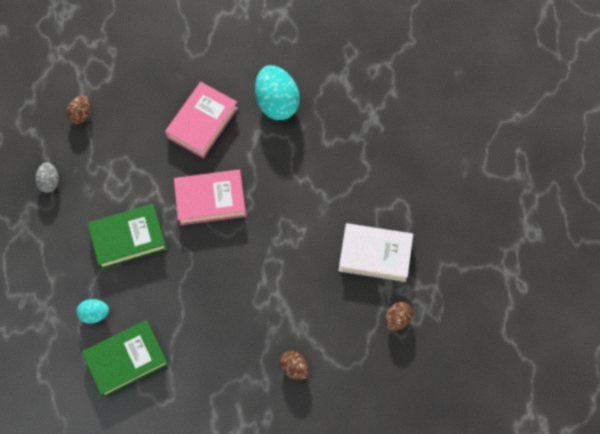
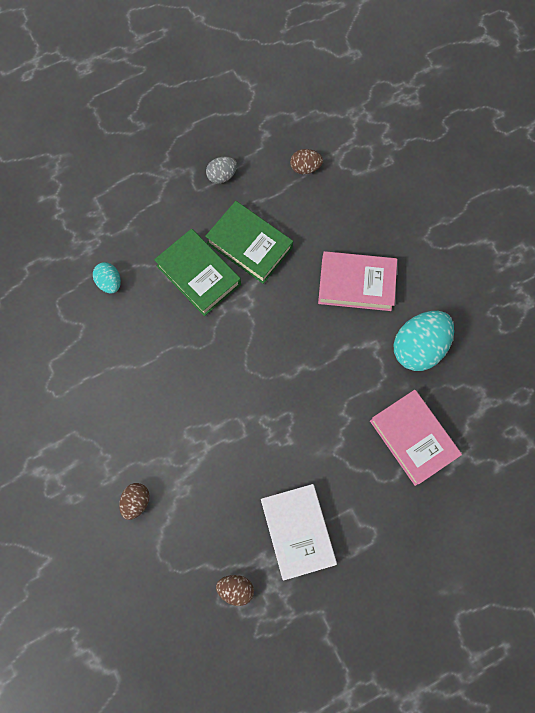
camera: 65 degrees right, 5 degrees up
(126, 360) = (77, 334): green book -> green book (249, 245)
(210, 200) = (276, 332): pink book -> pink book (413, 438)

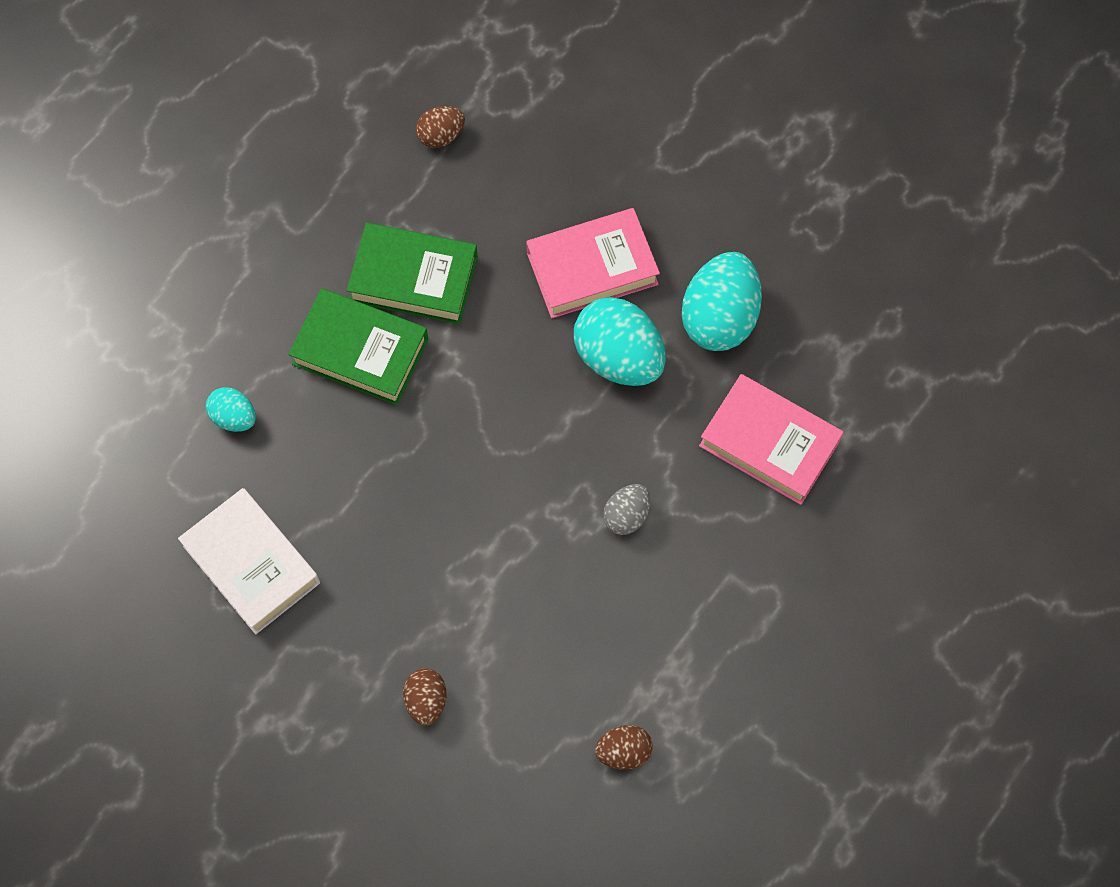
camera: 25 degrees left, 5 degrees down
(222, 176) = (324, 197): grey egg -> grey egg (626, 515)
(297, 531) = (671, 637): white book -> white book (251, 564)
(346, 345) = (618, 358): none -> turquoise egg

